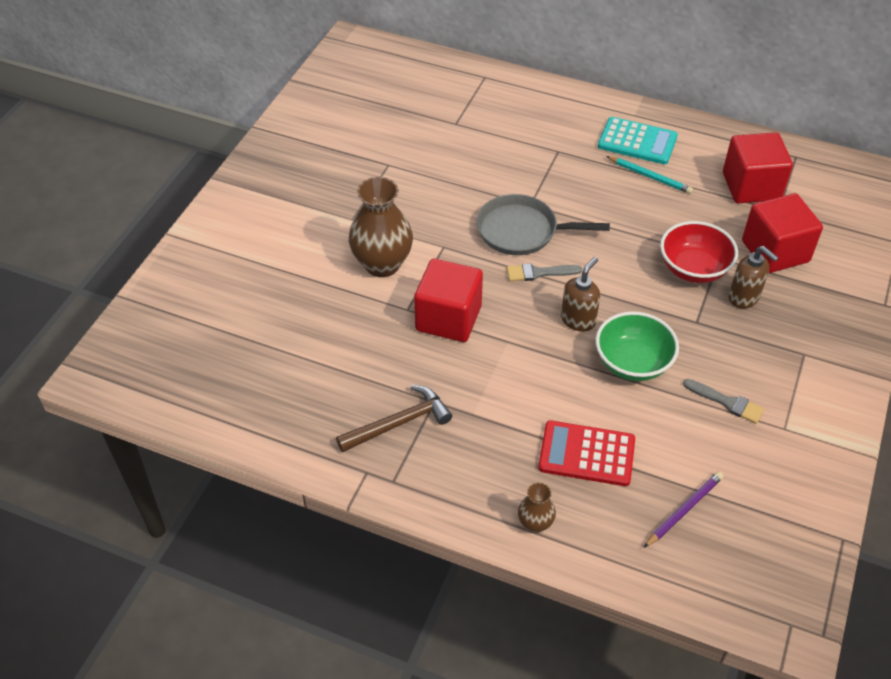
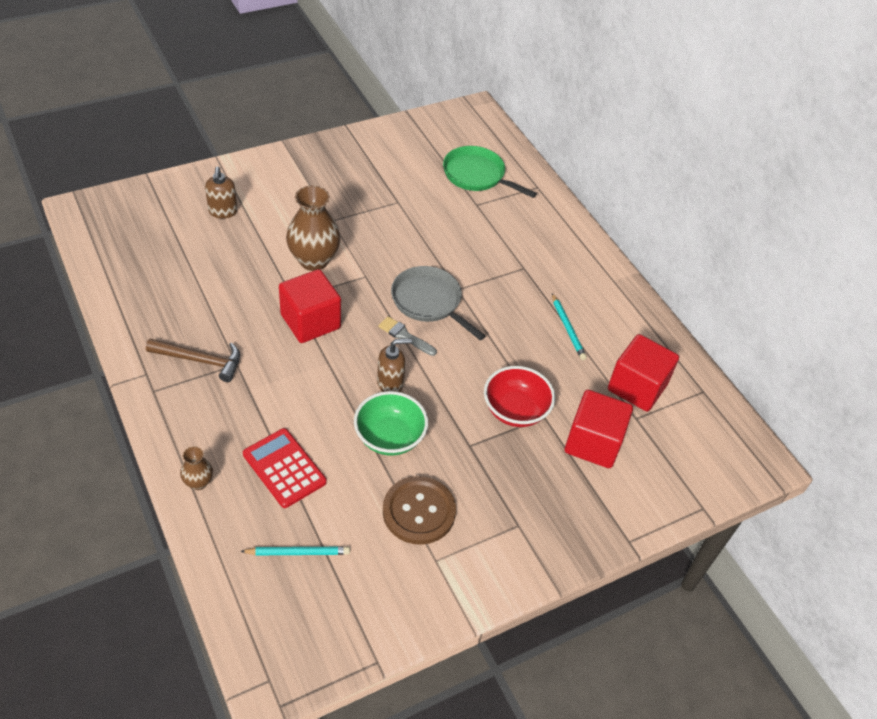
camera: 35 degrees right, 0 degrees up
(424, 98) = (477, 175): none -> green pan
(637, 141) = (590, 299): turquoise calculator -> none
(684, 510) = (298, 552): purple pencil -> turquoise pencil
(727, 402) = (419, 511): grey brush -> brown button
(744, 298) = (526, 456): brown soap dispenser -> brown soap dispenser (223, 212)

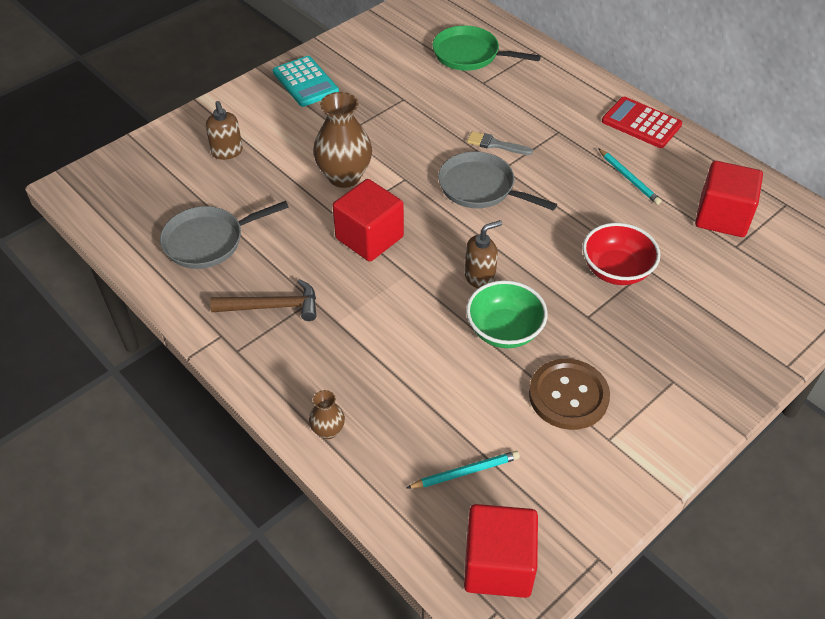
camera: 10 degrees left, 0 degrees up
(172, 287) = (208, 241): none -> grey pan
(284, 468) = (411, 391): red calculator -> red calculator (641, 123)
(319, 165) = (305, 82): none -> turquoise calculator
(405, 336) = (472, 227): grey brush -> grey brush (495, 144)
(593, 443) = (706, 281): red cube -> red cube (498, 565)

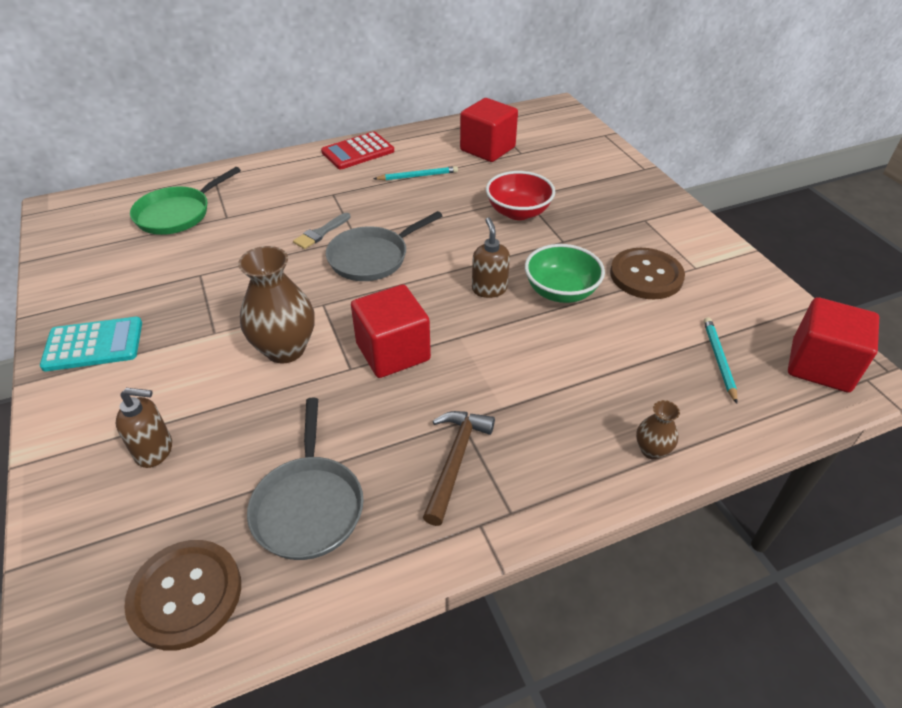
camera: 70 degrees left, 5 degrees down
(131, 211) = (186, 595): none -> brown button

